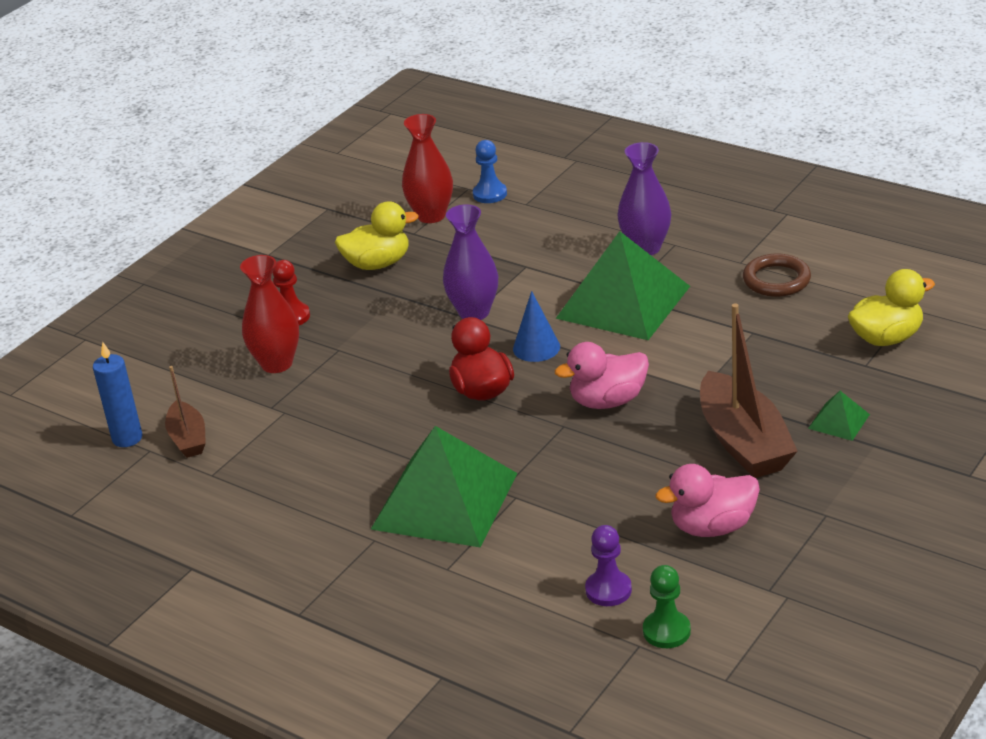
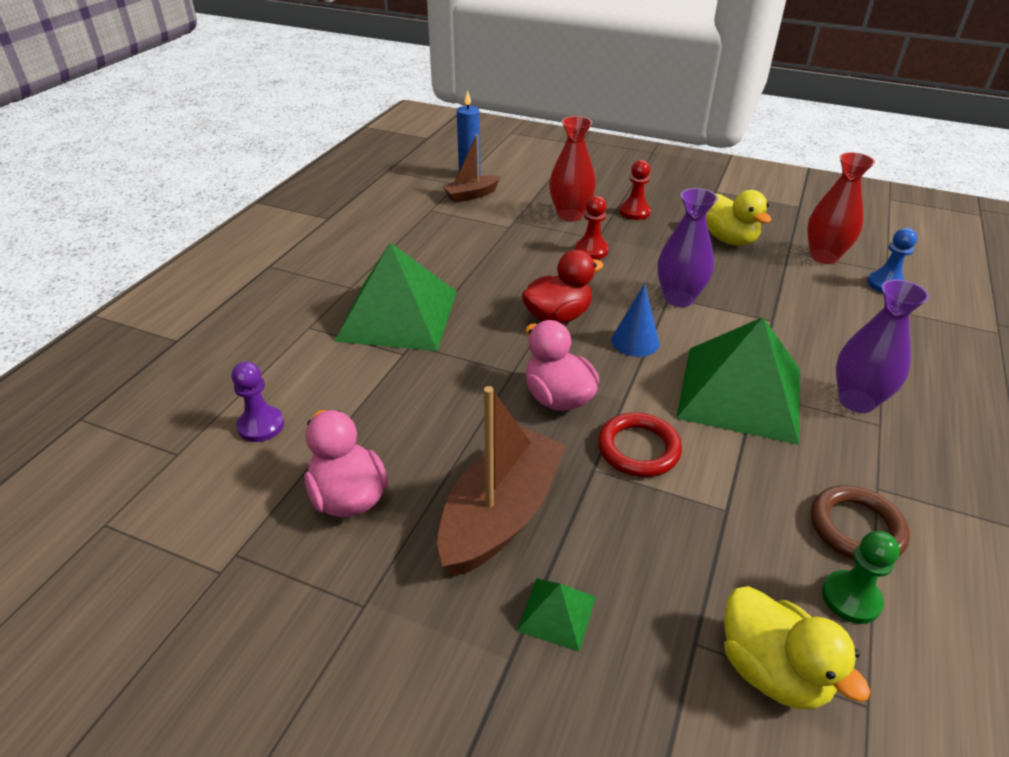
camera: 75 degrees right, 5 degrees up
(363, 356) = (591, 250): none -> red pawn
(666, 631) = (190, 472): green pawn -> green pawn (851, 598)
(681, 364) = (638, 449): none -> red ring
(743, 442) = (501, 514): brown boat -> brown boat turned 150 degrees clockwise

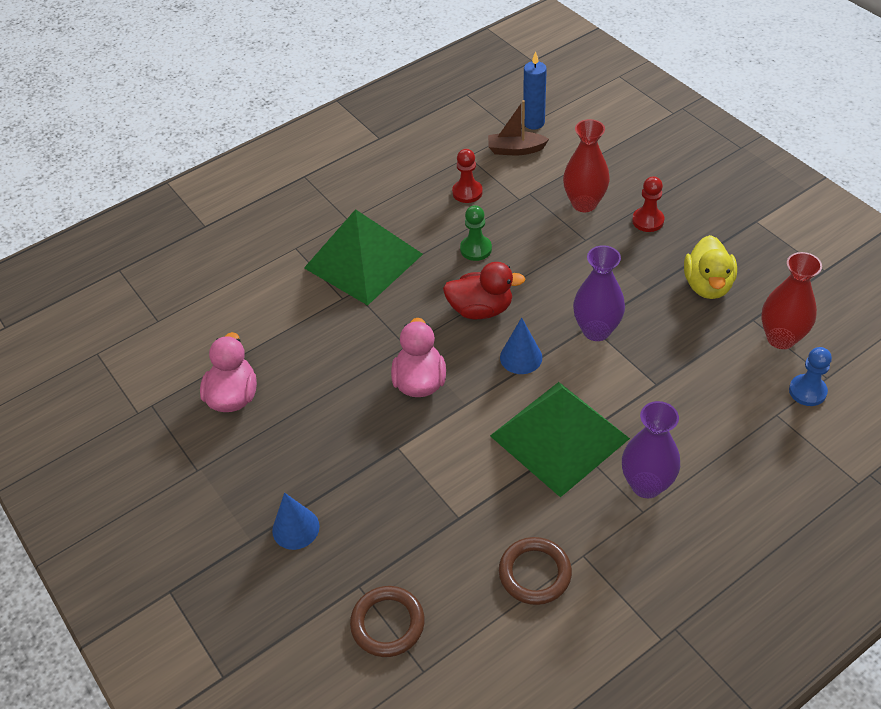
camera: 35 degrees right, 10 degrees up
(261, 425) = (216, 320): purple pawn -> none
(501, 514) = (313, 451): brown boat -> none
(557, 613) = (295, 528): green pyramid -> blue cone
(591, 250) = (567, 251): red pawn -> red pawn (467, 192)
(638, 449) = (440, 446): red ring -> none
(772, 670) = (387, 623): yellow duck -> brown ring
(851, 598) = (480, 612): green pawn -> green pawn (476, 249)

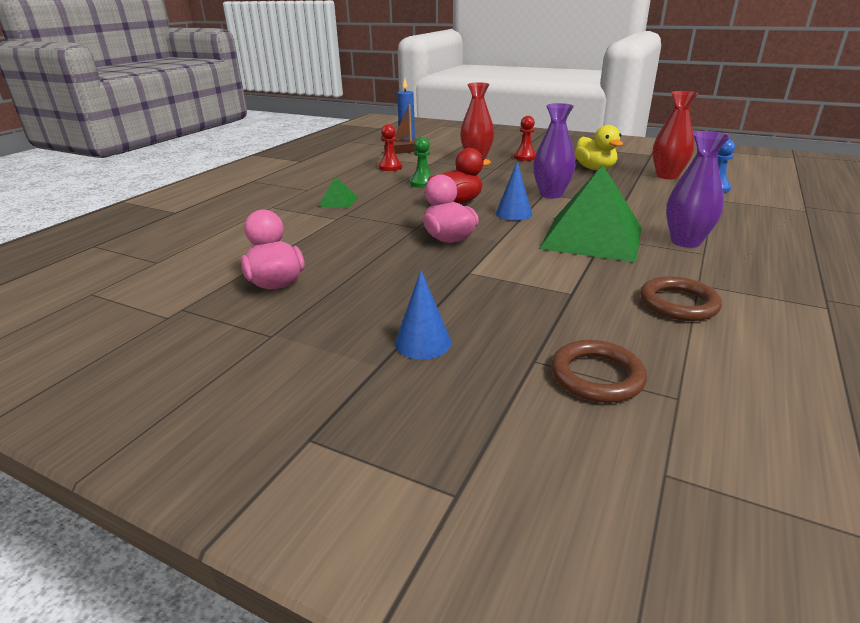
camera: 30 degrees left, 20 degrees down
(363, 260) = (338, 201): green pyramid -> green pyramid, size x0.42

